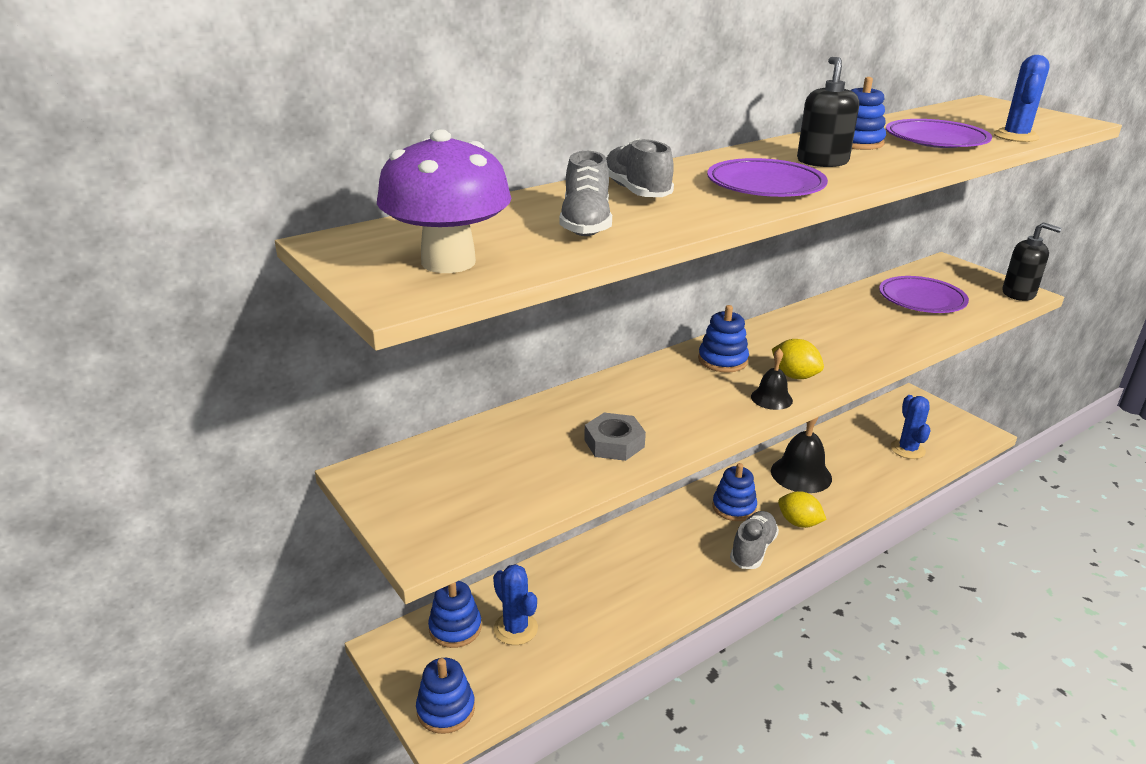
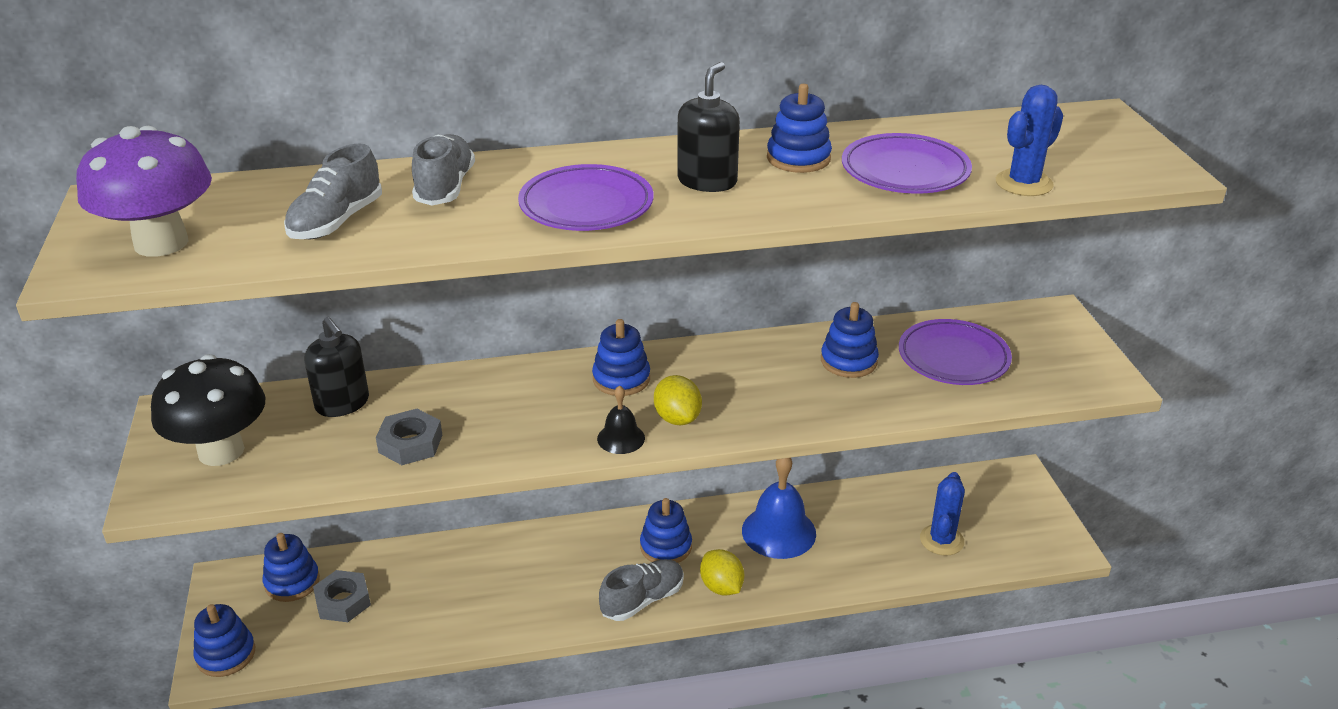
camera: 25 degrees right, 5 degrees up
(450, 492) = (221, 451): none -> black mushroom
(515, 629) = (343, 601): blue cactus -> grey nut
(801, 474) = (778, 532): black bell -> blue bell
(861, 315) = (848, 361): none -> blue stacking toy
(1018, 294) = (1098, 380): black soap dispenser -> black soap dispenser (342, 403)

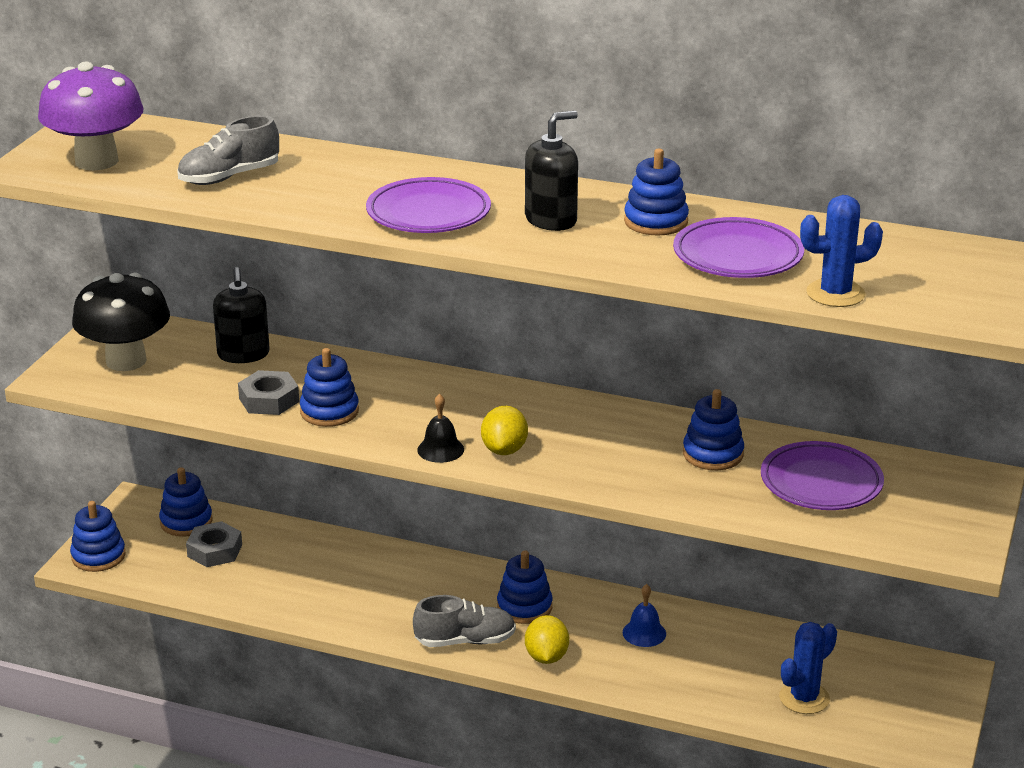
camera: 30 degrees right, 5 degrees down
(445, 187) = (336, 172): grey shoe -> none
(621, 379) = (487, 405): blue stacking toy -> blue stacking toy (329, 411)
(778, 532) = (644, 633): blue bell -> blue bell, size x0.53

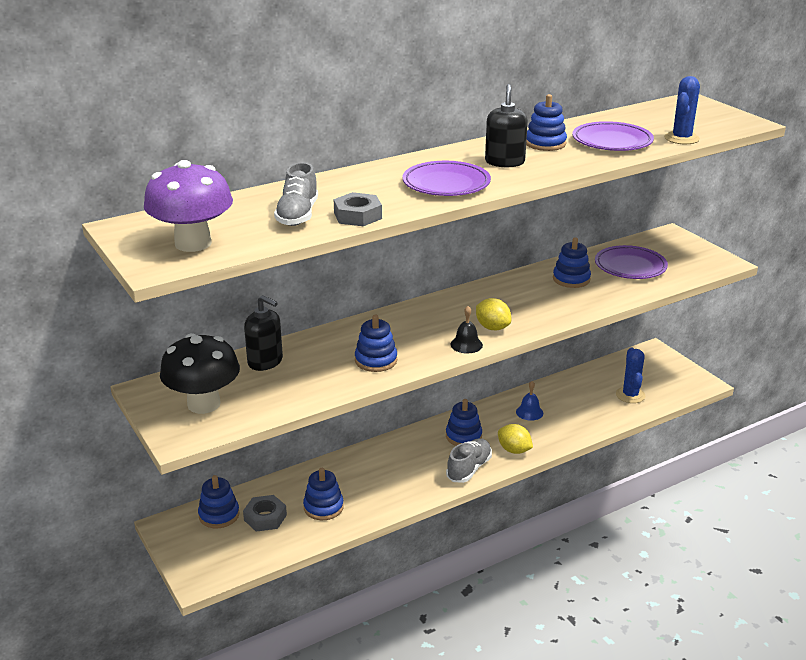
camera: 50 degrees left, 0 degrees up
(98, 556) = (202, 568): blue stacking toy -> blue stacking toy (323, 507)
(269, 400) = (332, 374): grey nut -> grey nut (357, 216)

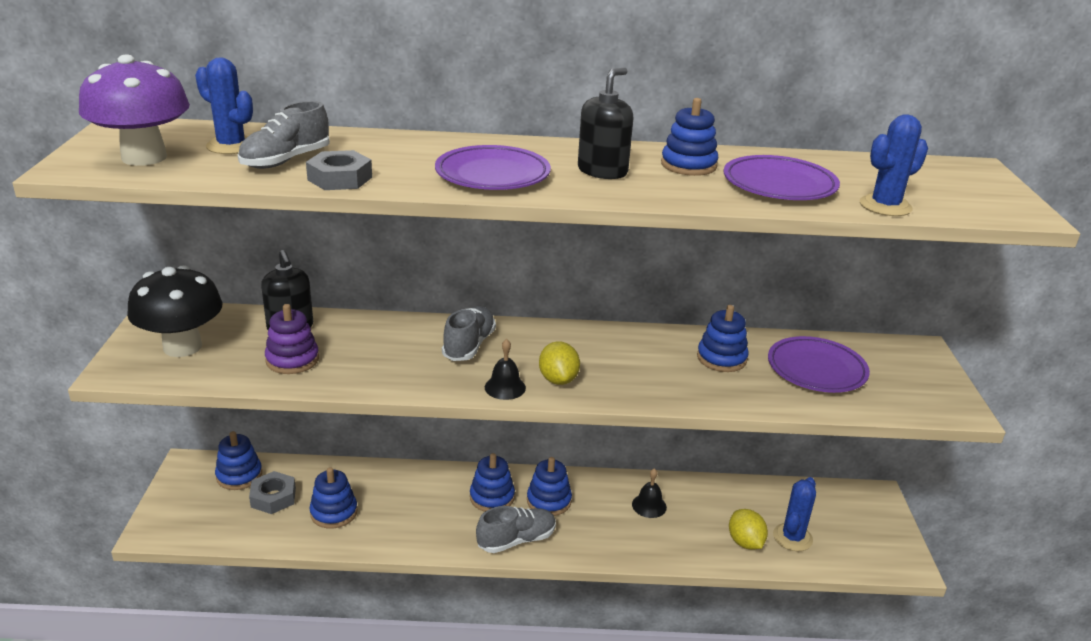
camera: 30 degrees right, 0 degrees up
(237, 217) = (231, 146): none -> blue cactus
(300, 381) = (292, 360): none -> purple stacking toy
(376, 360) = (391, 367): blue stacking toy -> blue stacking toy (492, 497)
(408, 328) = (469, 346): none -> grey shoe
(514, 450) = (587, 542): yellow lemon -> yellow lemon (745, 542)
(529, 412) = (649, 505): blue bell -> black bell

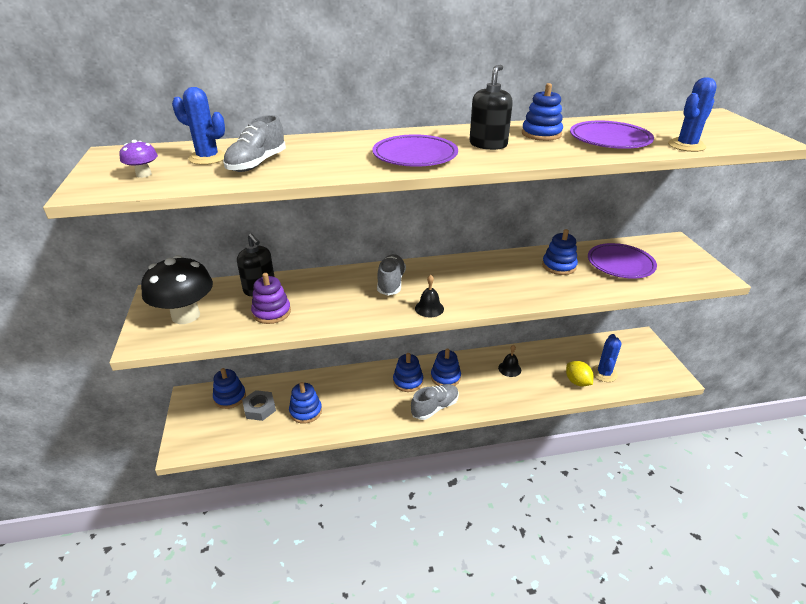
camera: 10 degrees left, 5 degrees up
(144, 157) = (144, 174): purple mushroom -> purple mushroom, size x0.44
(340, 178) = (306, 172): grey nut -> none
(558, 379) = (462, 297): yellow lemon -> none

